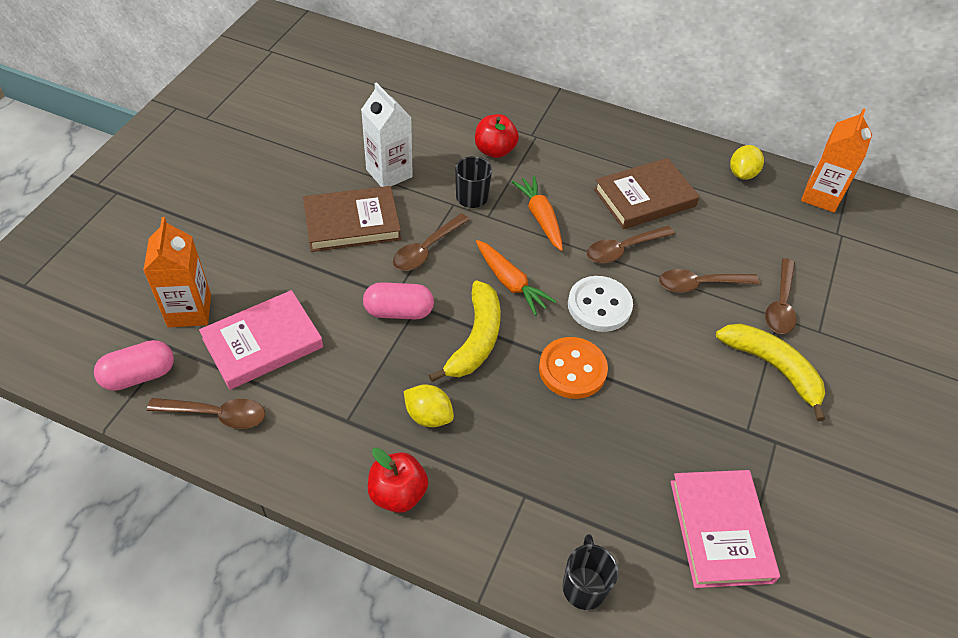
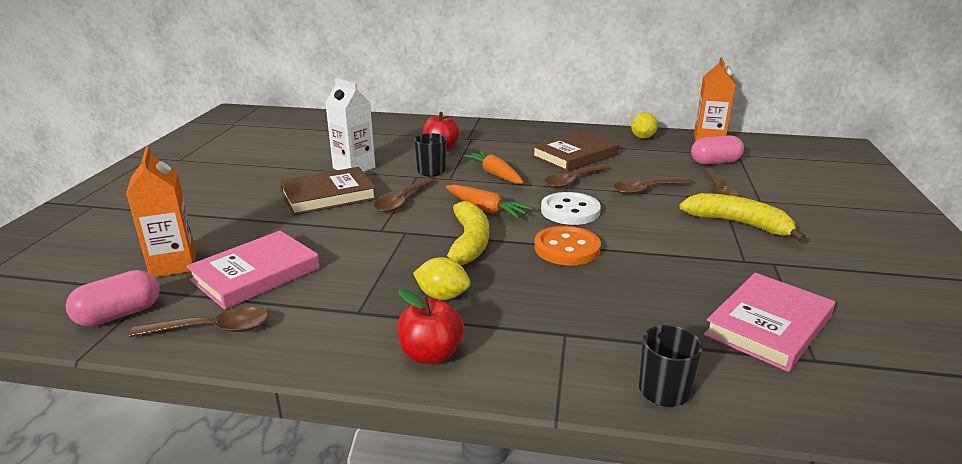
camera: 10 degrees left, 25 degrees down
(399, 311) = (388, 237): pink capsule -> pink capsule (715, 162)
(720, 530) = (768, 326): pink book -> pink book turned 60 degrees clockwise

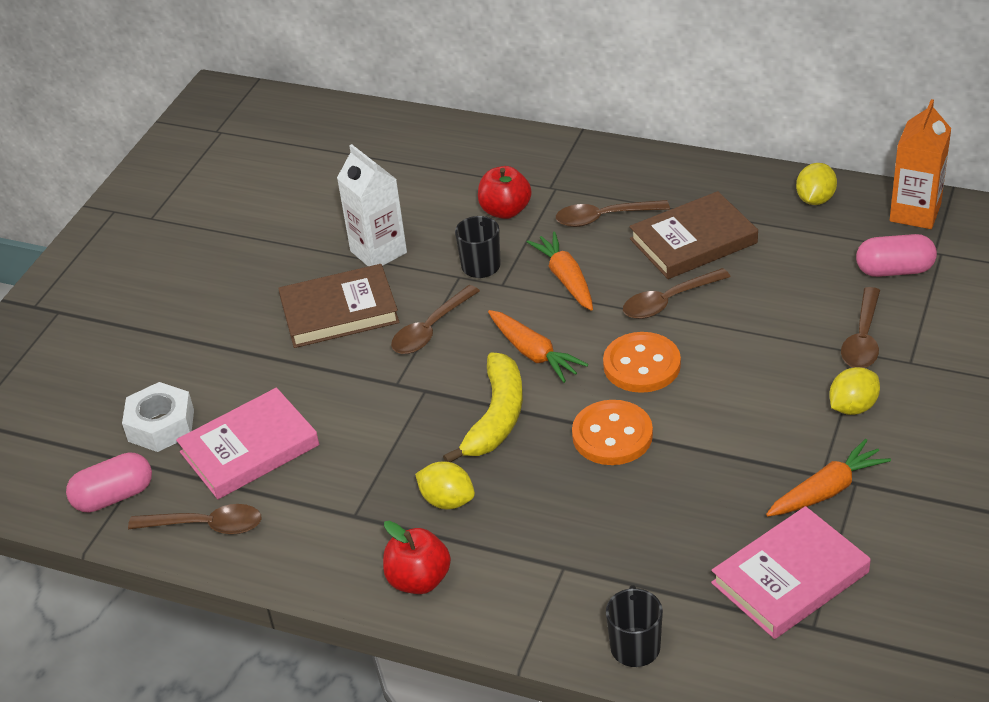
camera: 15 degrees right, 15 degrees up
(173, 264) = (161, 425): orange carton -> white nut
(570, 211) = (641, 365): white button -> orange button
(647, 190) = (763, 328): brown spoon -> brown spoon (603, 218)
(738, 223) = (852, 407): yellow banana -> yellow lemon
(755, 269) = (826, 490): none -> orange carrot

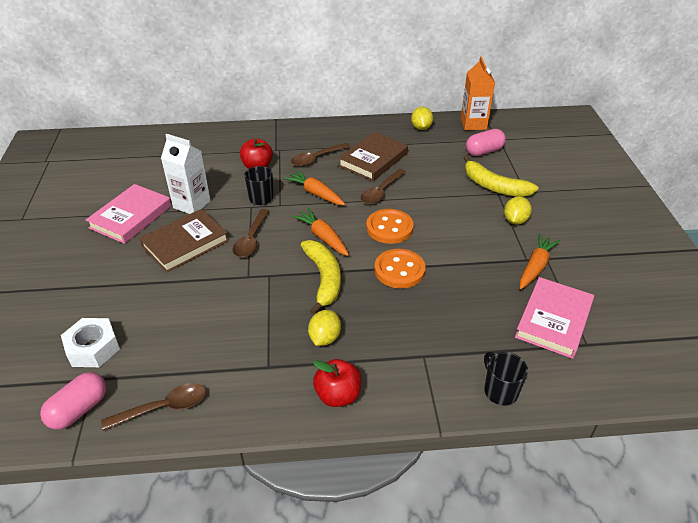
camera: 30 degrees left, 0 degrees up
(249, 449) = (168, 345): pink book -> pink book (131, 217)
(447, 500) = (324, 338): yellow lemon -> yellow lemon turned 75 degrees counterclockwise
(533, 353) = (323, 237): orange carrot -> orange carrot turned 150 degrees counterclockwise
(862, 339) = (494, 186): brown spoon -> yellow banana

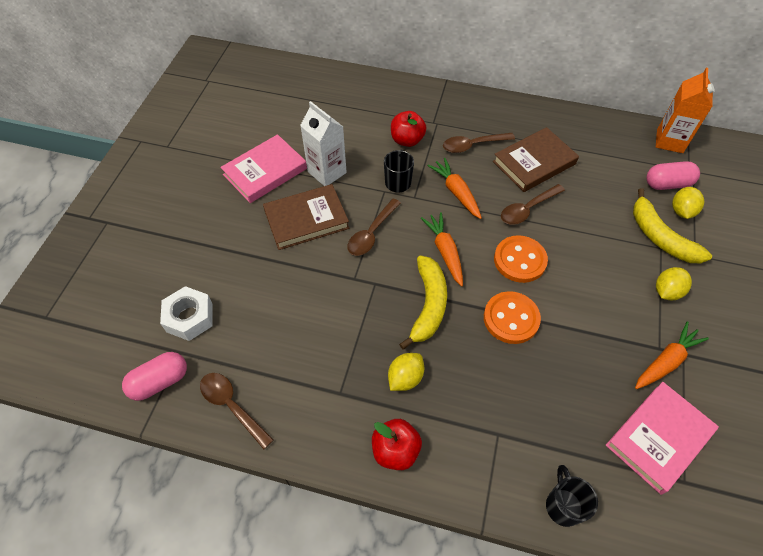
camera: 20 degrees right, 15 degrees up
(164, 408) = (232, 406): brown spoon -> brown spoon turned 135 degrees counterclockwise
(421, 128) = (605, 131): yellow lemon -> yellow lemon (681, 211)

